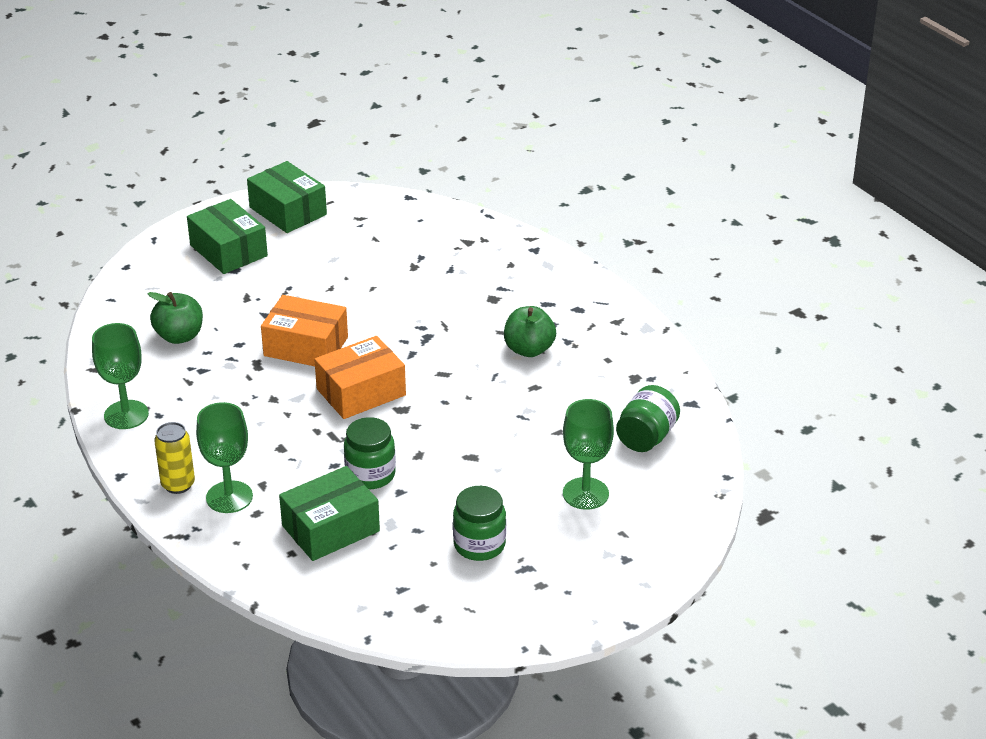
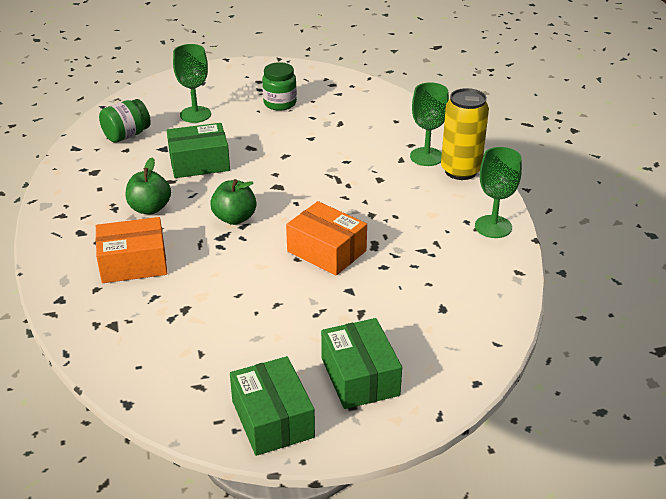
camera: 160 degrees left, 0 degrees up
(178, 484) = (460, 171): yellow can -> yellow can, size x1.62
(179, 336) = (435, 286): green apple -> green apple (234, 218)
(330, 528) = (366, 128): green box -> green box (199, 163)
(361, 392) = (301, 204): orange box -> orange box (133, 263)
(370, 475) = (324, 150): green jar -> none

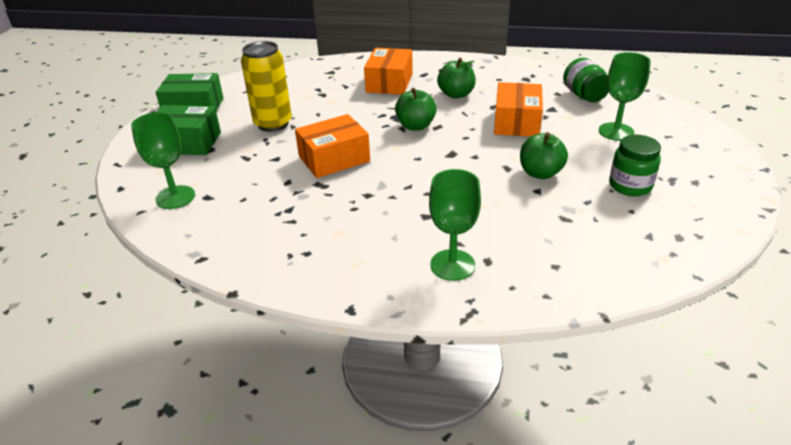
camera: 115 degrees right, 0 degrees up
(199, 163) = (516, 122): green box -> orange box
(284, 140) = (540, 173): none -> green apple
(460, 171) = (404, 283): yellow can -> yellow can (273, 124)
(493, 227) = (281, 269): green goblet -> green goblet (175, 197)

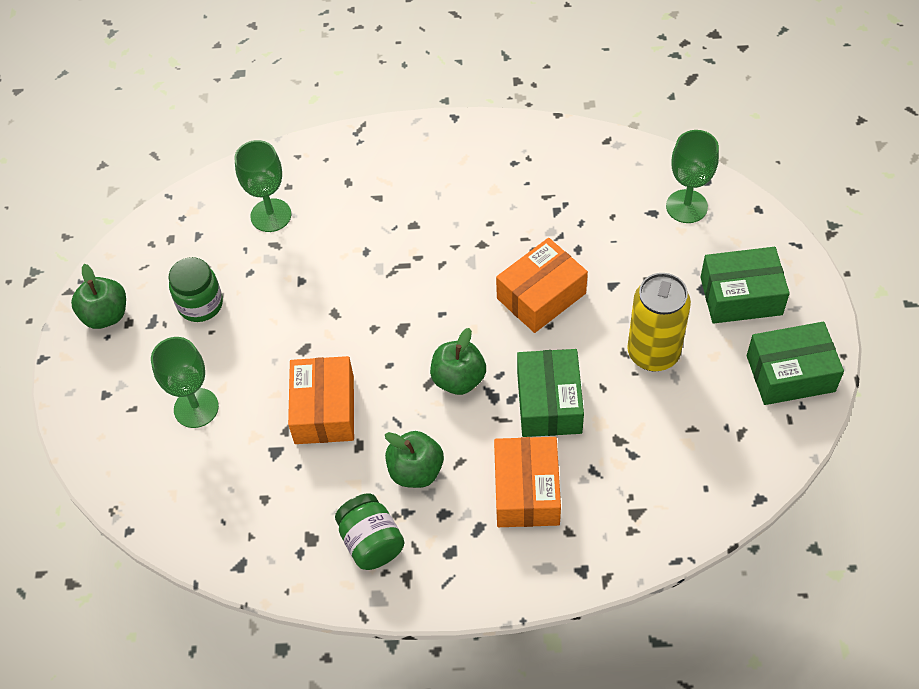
camera: 170 degrees right, 20 degrees up
(357, 111) = (549, 403): none -> green box
(452, 265) = (378, 172): green goblet -> green goblet (271, 215)
(540, 173) = (296, 310): green apple -> green apple (106, 315)
(584, 96) = (225, 497): green jar -> green jar (371, 542)

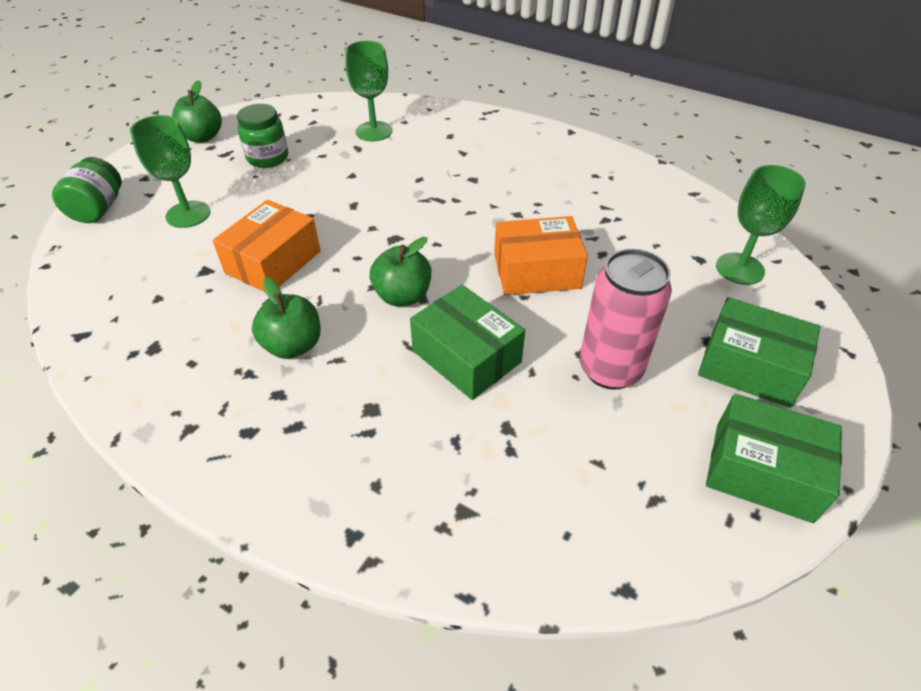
camera: 30 degrees right, 10 degrees down
(371, 542) = (194, 380): green jar -> green jar (98, 209)
(526, 491) = (372, 420): orange box -> none
(549, 403) = (466, 356): green box -> green box turned 75 degrees counterclockwise
(653, 353) = (610, 369): yellow can -> pink can

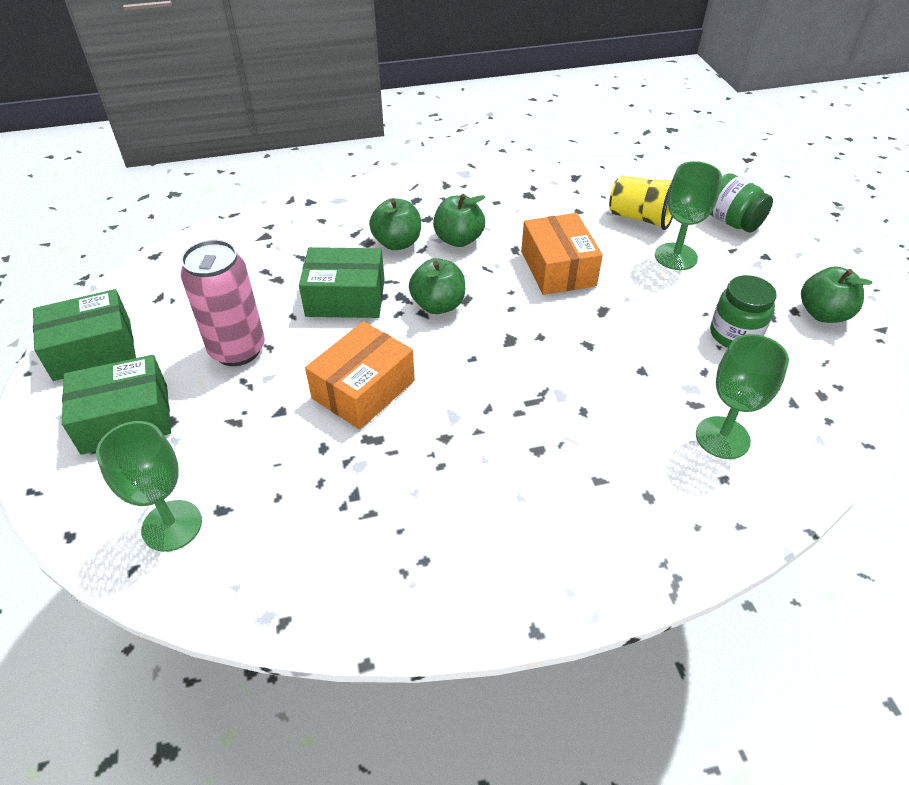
camera: 135 degrees right, 0 degrees up
(137, 256) = (640, 218): none -> yellow cup
(347, 385) = (397, 243): none -> green apple

